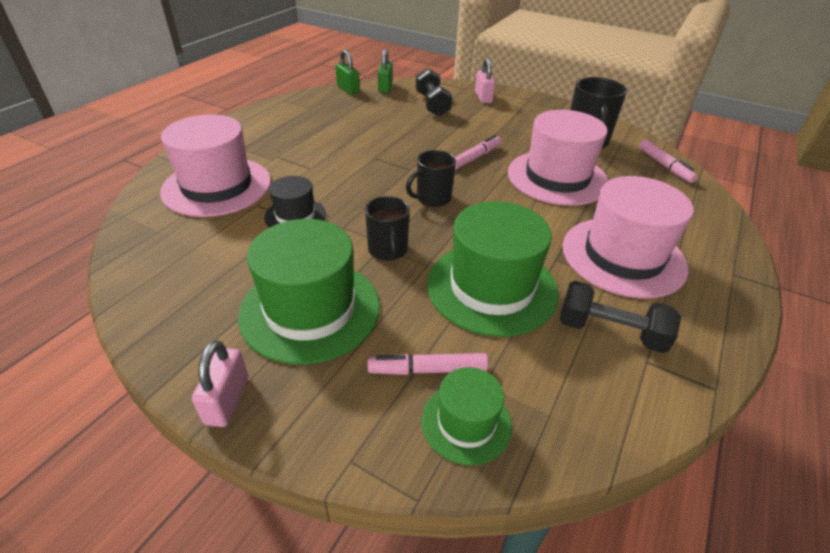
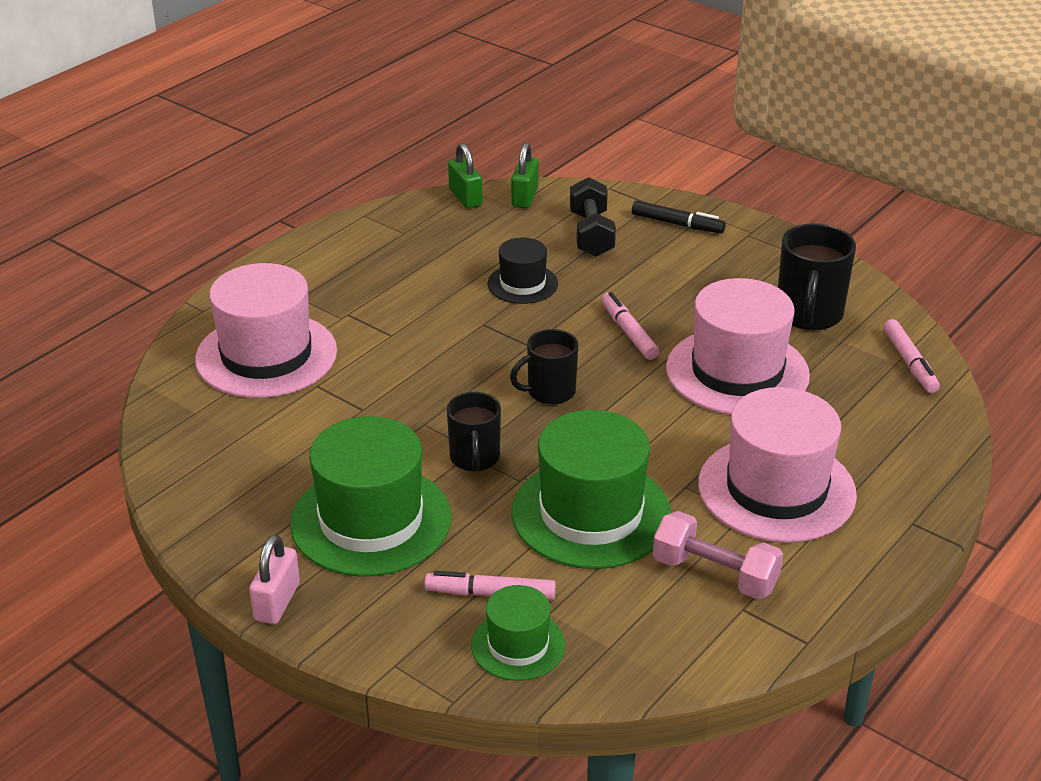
camera: 10 degrees right, 5 degrees down
(295, 216) = (364, 404): black hat -> black hat (522, 284)
(475, 157) = (628, 332): pink marker -> pink marker turned 75 degrees counterclockwise
(483, 97) = (677, 224): pink padlock -> black marker
(610, 331) = (715, 574): black dumbbell -> pink dumbbell

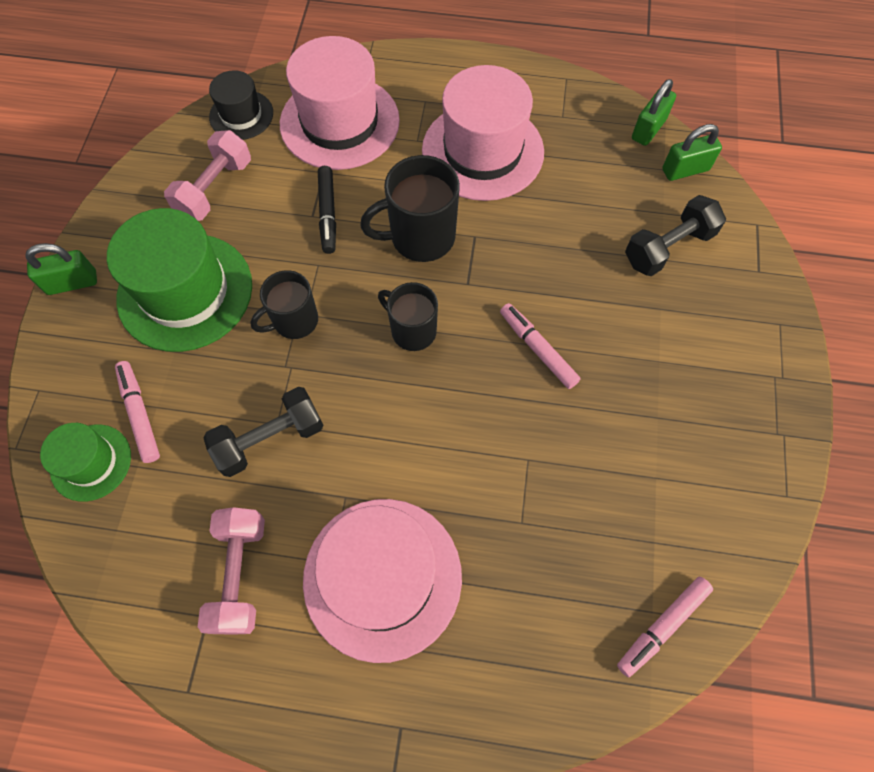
camera: 60 degrees right, 30 degrees up
(260, 462) = (215, 189): none -> pink dumbbell
(277, 602) = (72, 283): pink padlock -> green padlock
(522, 284) = (551, 235): black hat -> black hat (241, 115)
(591, 513) = (270, 439): green hat -> black dumbbell
(628, 332) = (537, 349): pink marker -> pink marker turned 75 degrees counterclockwise
(677, 224) = (742, 308): black marker -> black marker (328, 214)
(737, 372) = (538, 467): pink hat -> pink hat (482, 151)
(809, 315) = (677, 492): black mug -> black mug (420, 237)

